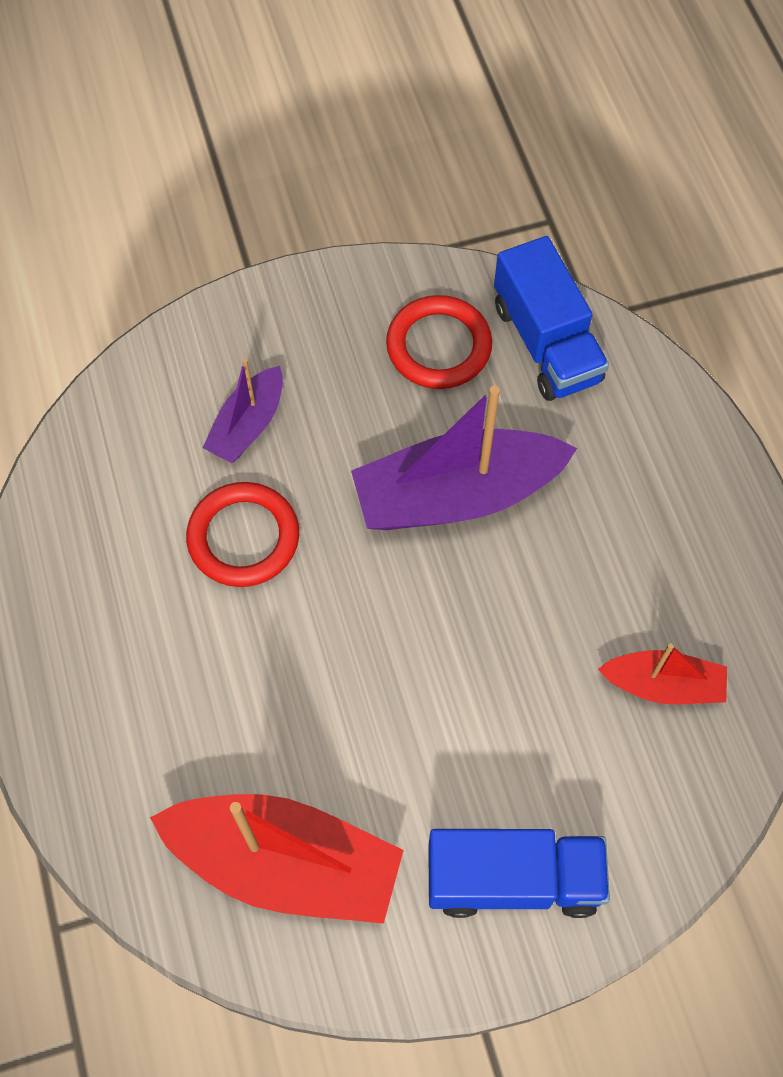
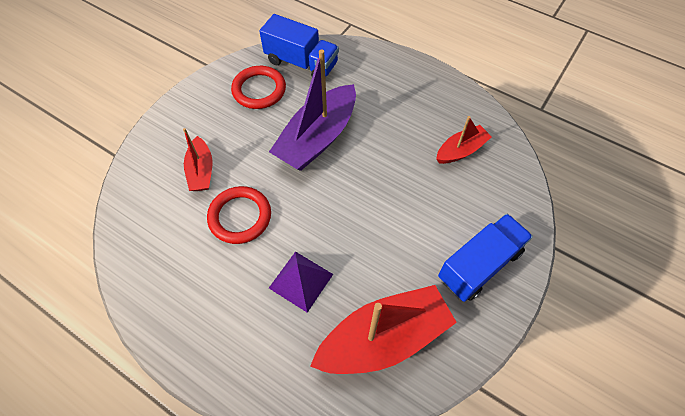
camera: 40 degrees left, 5 degrees down
(246, 696) = (301, 281): none -> purple pyramid
(248, 425) = (201, 171): purple boat -> red boat

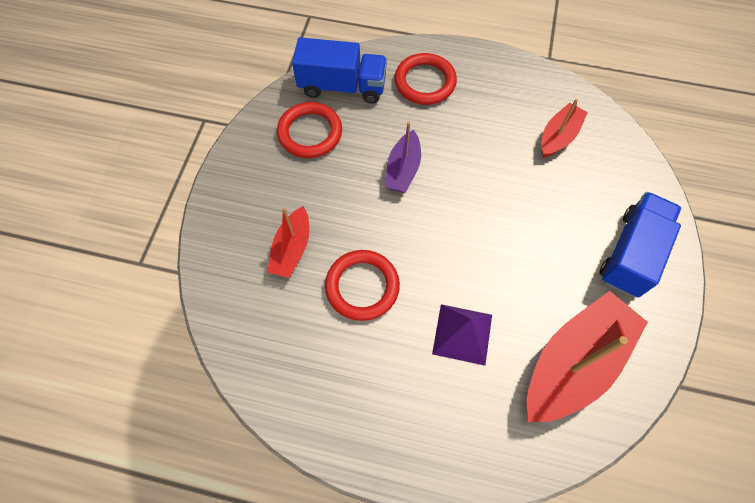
camera: 20 degrees left, 5 degrees up
(201, 171) = (292, 249): red boat -> red boat turned 45 degrees clockwise
(317, 138) = (403, 169): purple boat -> purple boat, size x0.54
(369, 77) = (425, 82): none -> red ring

